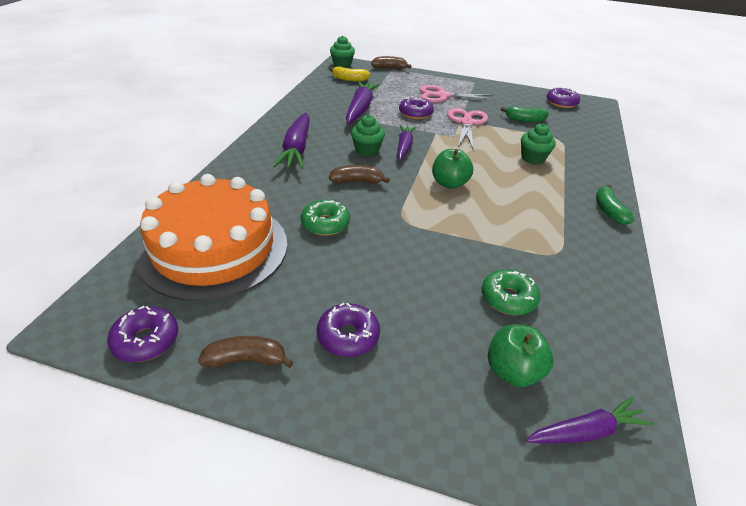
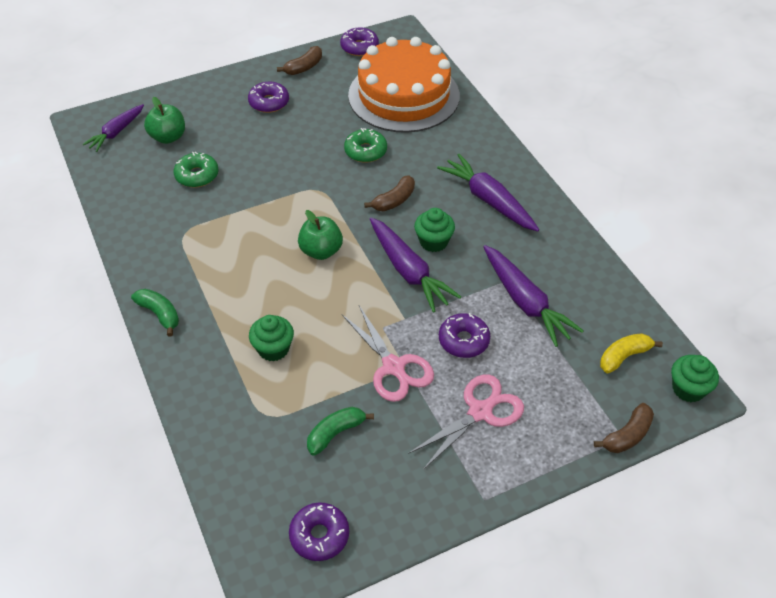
camera: 140 degrees right, 10 degrees up
(404, 147) = (409, 271): purple carrot -> purple carrot, size x1.53

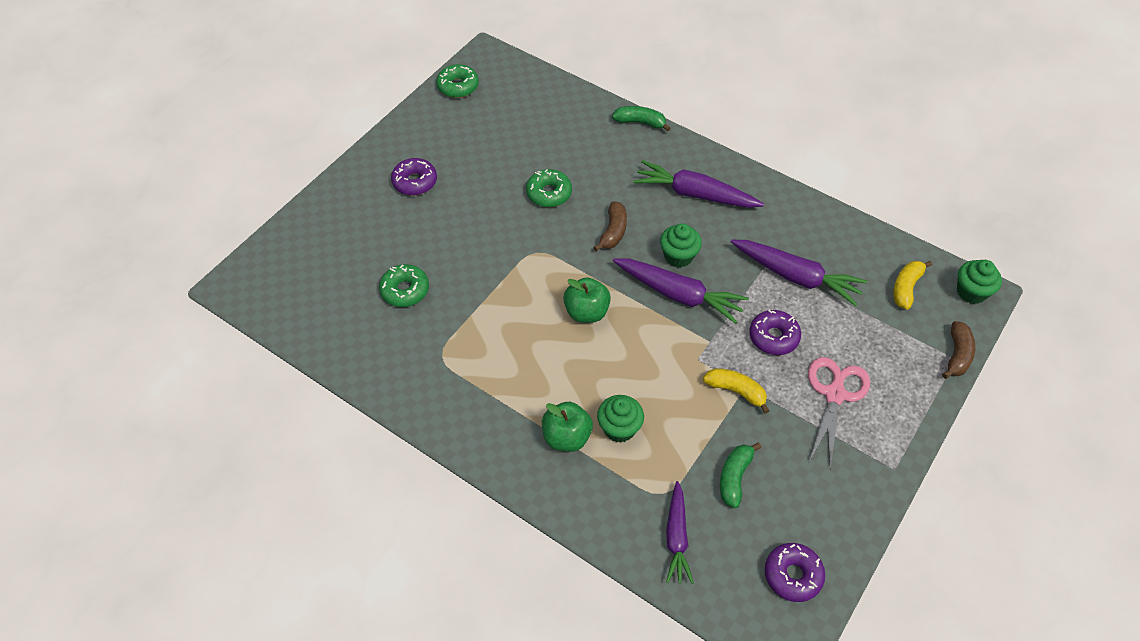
camera: 30 degrees left, 5 degrees up
(116, 132) = (280, 281): purple carrot -> purple carrot (676, 537)
(159, 314) = (485, 449): green banana -> green banana (640, 123)
(168, 137) = (341, 262): green apple -> green apple (566, 437)
(304, 67) = (420, 129): brown banana -> none
(359, 47) = (458, 86): purple donut -> green donut
(394, 367) = (736, 391): pink scissors -> yellow banana
(403, 95) = (540, 121): orange cake -> none

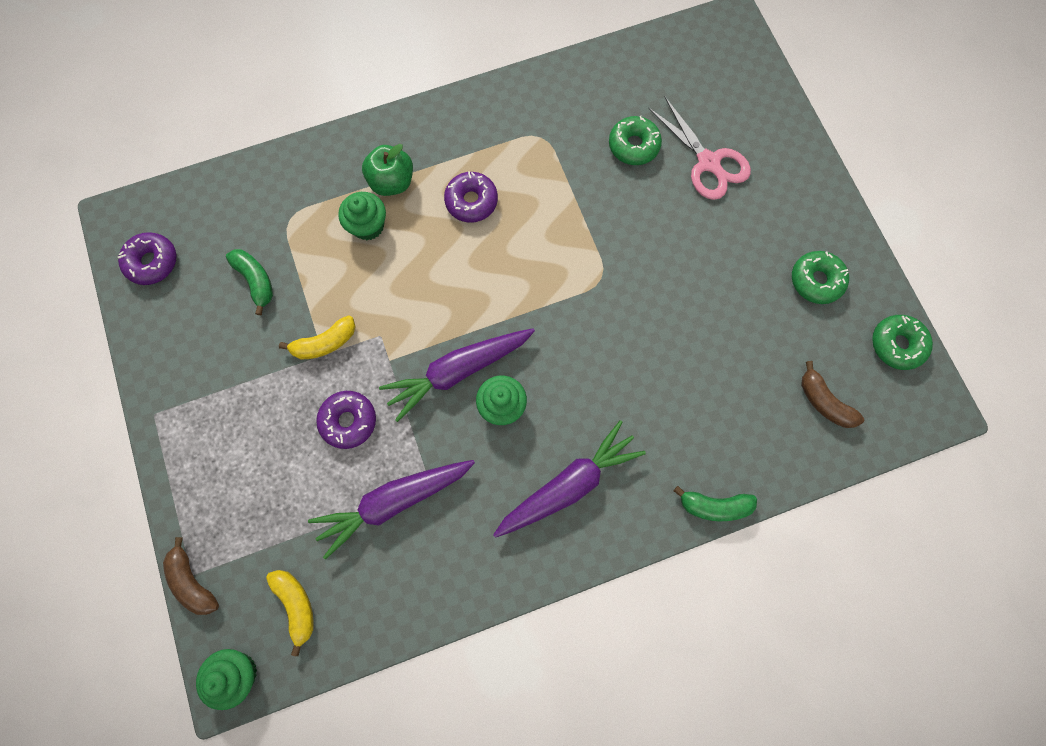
camera: 125 degrees right, 20 degrees up
(415, 182) = (769, 223): purple donut -> purple donut (471, 201)
(549, 193) = (669, 337): green donut -> green donut (816, 280)
(586, 312) = (500, 277): green apple -> none
(613, 231) = (576, 365): brown banana -> brown banana (824, 402)
(640, 123) = (714, 506): green banana -> green banana turned 45 degrees clockwise
(676, 537) = (249, 203): purple carrot -> none
(834, 394) = (254, 426): pink scissors -> pink scissors (708, 163)

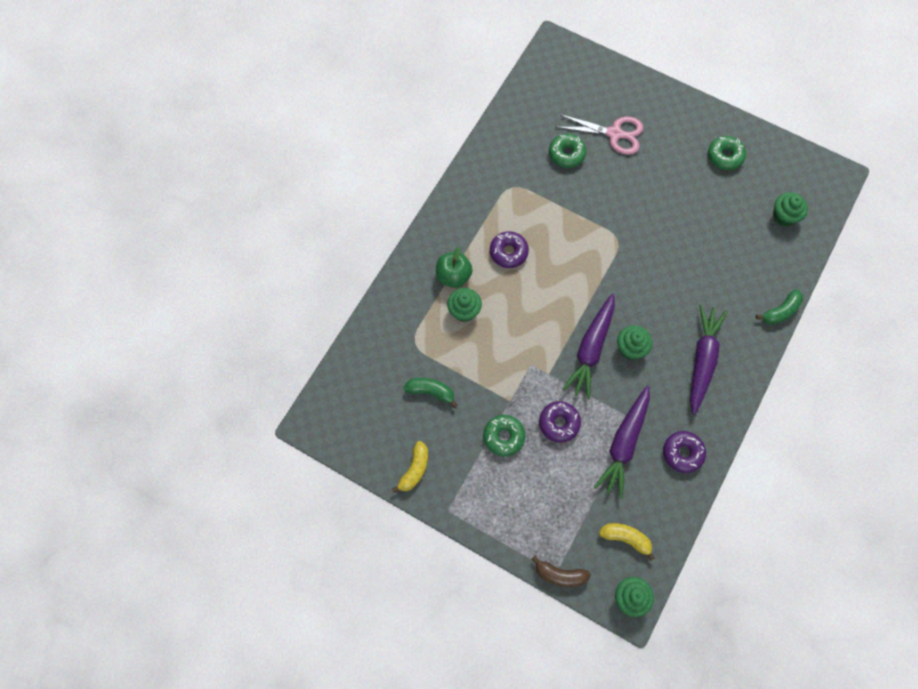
camera: 40 degrees left, 5 degrees down
(152, 262) = (359, 430): purple donut -> purple donut (682, 453)
(325, 343) = (504, 393): yellow banana -> yellow banana (414, 469)
(824, 402) = (784, 216): brown banana -> green cupcake
(896, 344) = (791, 159): green donut -> green donut (504, 437)

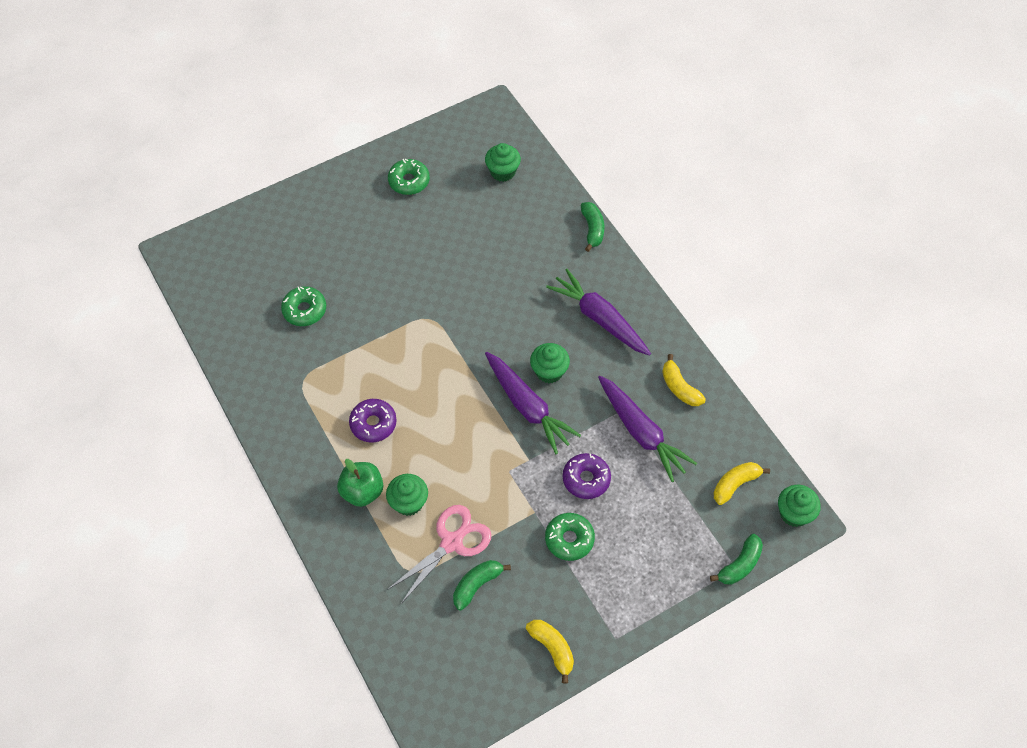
camera: 60 degrees left, 10 degrees down
(560, 575) = (740, 565): brown banana -> green banana
(615, 134) = (315, 256): pink scissors -> pink scissors (452, 542)
(682, 453) = (679, 387): purple donut -> yellow banana

